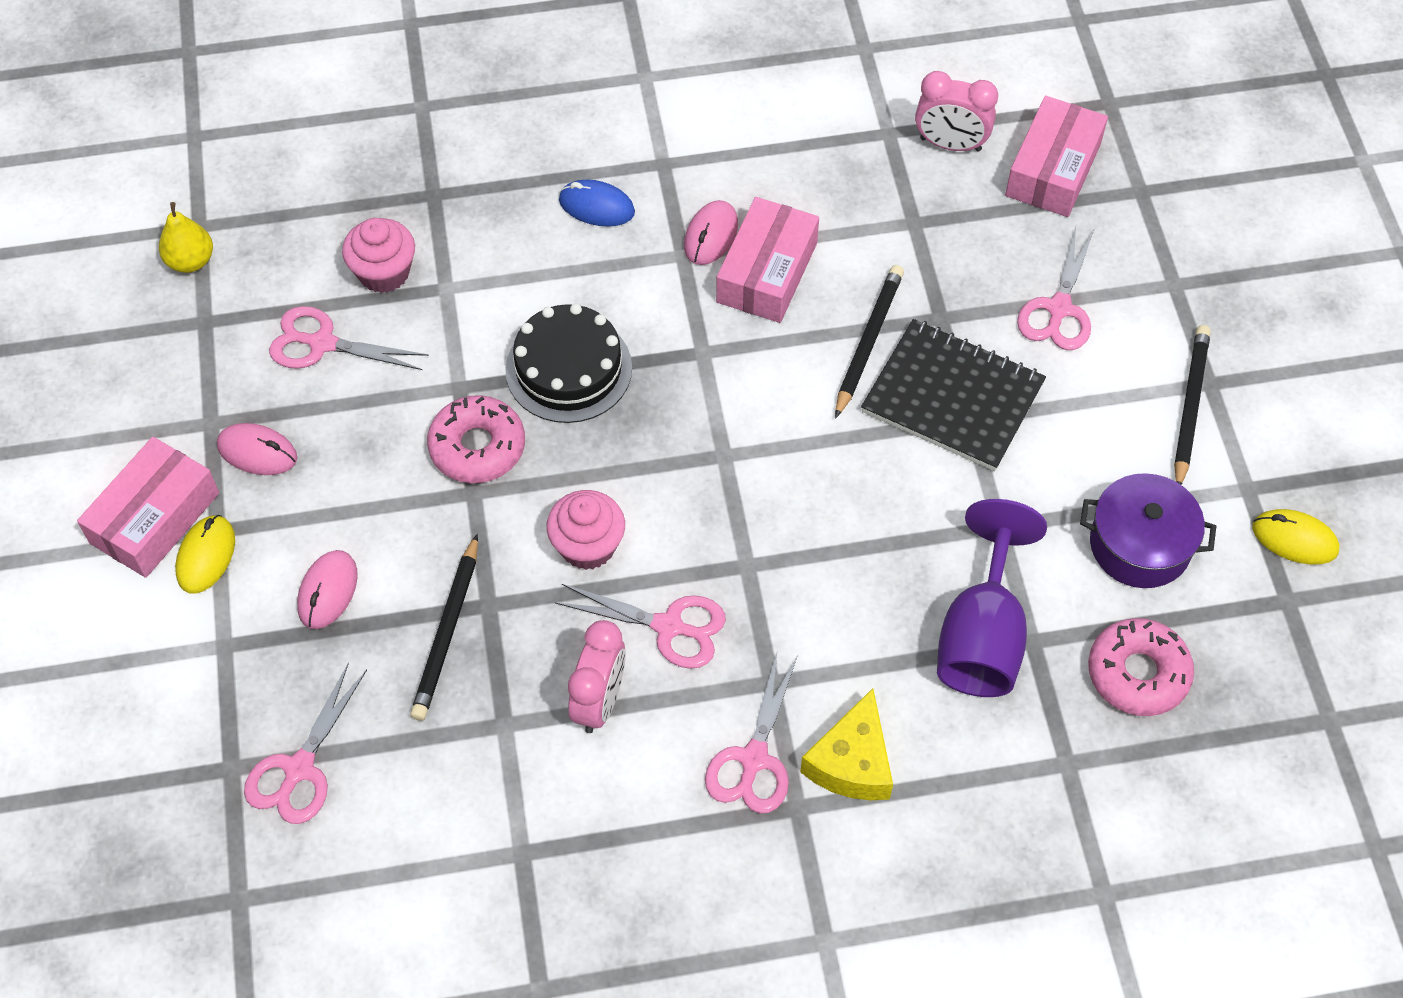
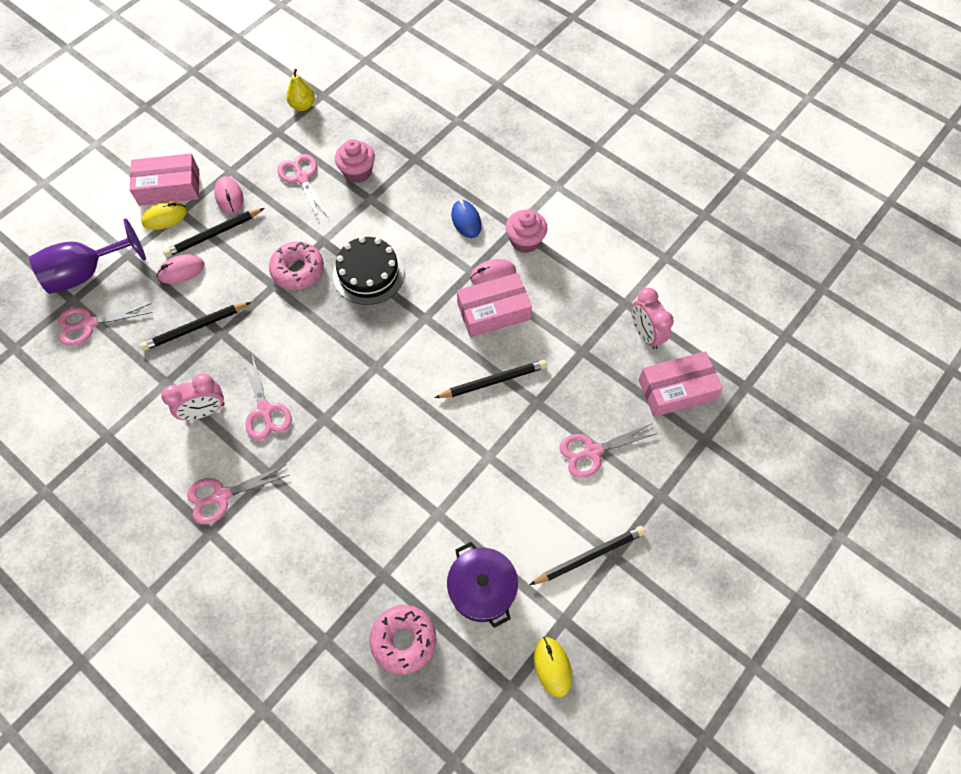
camera: 50 degrees right, 5 degrees up
(305, 513) = (213, 234): none -> black pencil
(588, 546) = (281, 348): pink cupcake -> pink cupcake (525, 241)
(852, 762) = (251, 539): yellow cheese -> none
(953, 397) = (494, 440): black notebook -> none
(981, 635) = (367, 549): purple goblet -> purple goblet (86, 273)

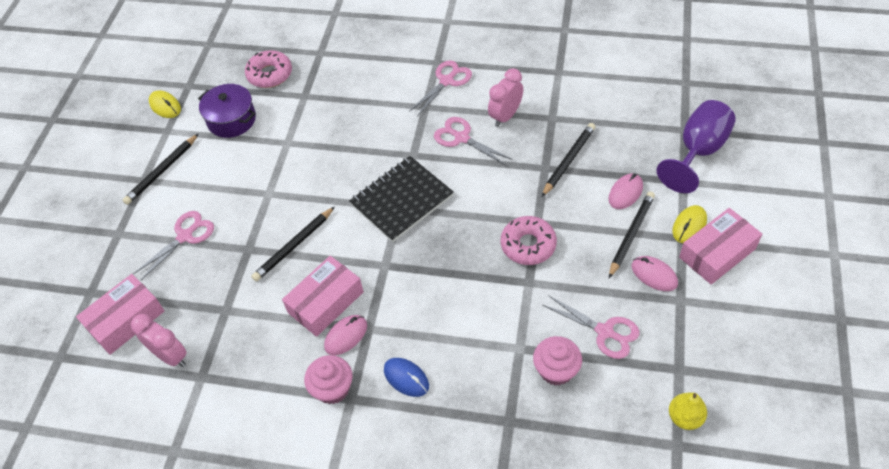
camera: 155 degrees right, 10 degrees down
(89, 324) = (652, 122): pink scissors -> none
(368, 273) = (463, 275): black cake -> none
(369, 373) = (401, 200): none -> black notebook

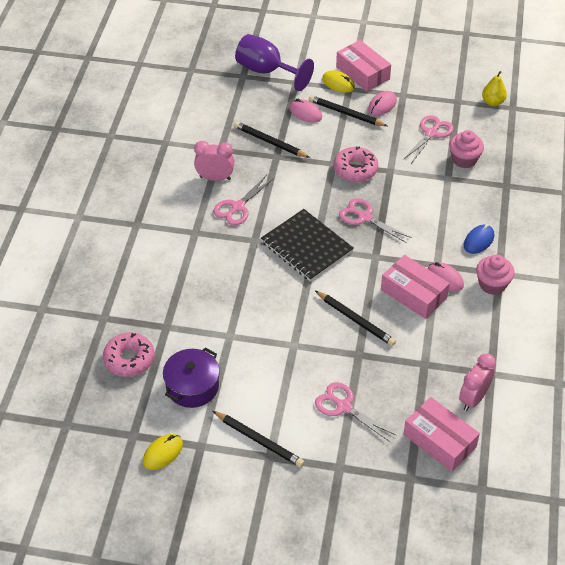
camera: 95 degrees left, 5 degrees down
(447, 81) = (164, 217): pink scissors -> pink scissors (364, 217)
(505, 116) = (215, 178): pink clock -> pink clock turned 150 degrees clockwise

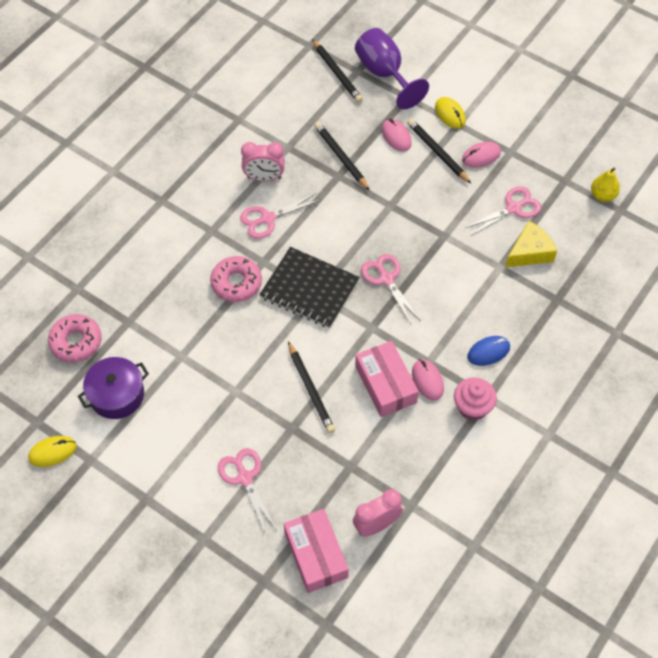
camera: 25 degrees right, 10 degrees up
(215, 178) = (264, 178): pink clock -> pink clock turned 150 degrees clockwise
(259, 440) = (146, 478): black pencil -> black pencil (337, 73)
(306, 247) = (309, 289): black notebook -> black notebook turned 45 degrees counterclockwise
(355, 169) = (409, 221): pink donut -> pink donut (236, 283)
(362, 73) = (483, 111): pink box -> none
(464, 160) = (530, 252): pink cupcake -> yellow cheese

